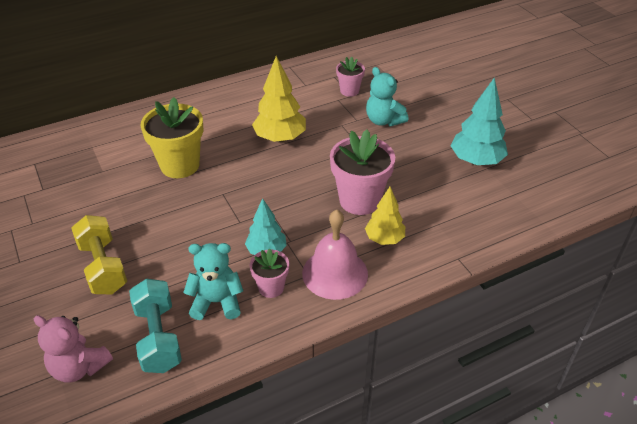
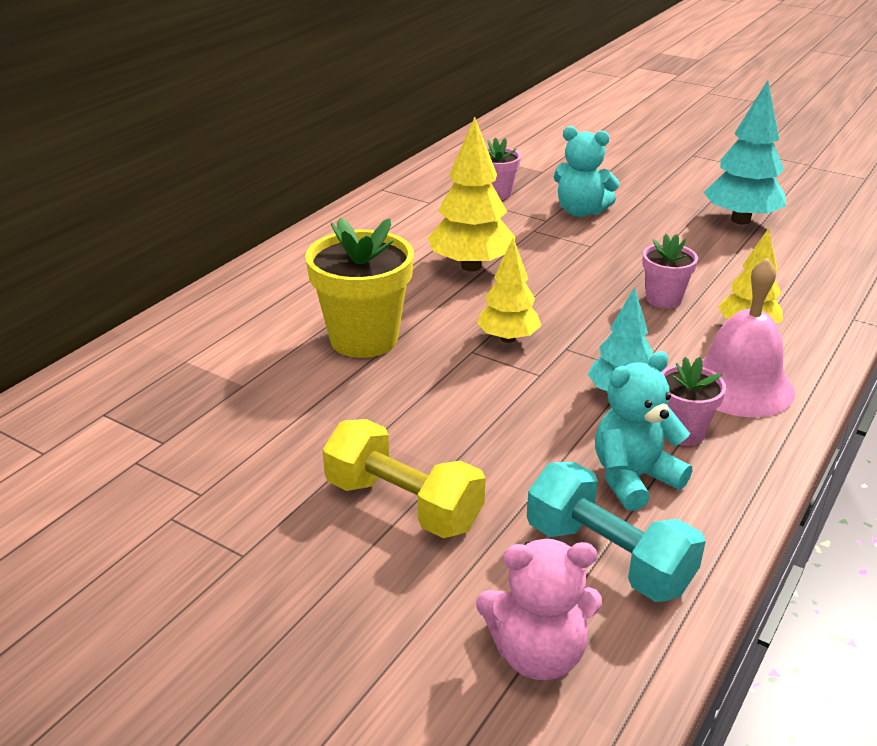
camera: 30 degrees left, 10 degrees down
(248, 193) = (508, 338): none -> yellow tree
(359, 200) = (663, 299): pink flower pot -> pink flower pot, size x0.55

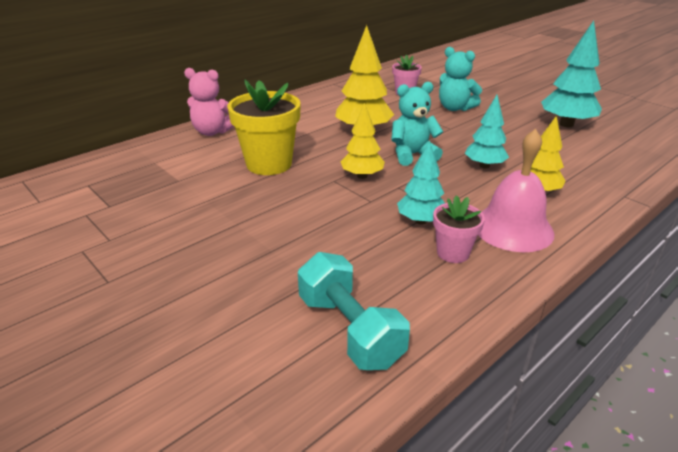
camera: 15 degrees right, 0 degrees up
(403, 504) = (229, 268): yellow dumbbell -> none
(537, 654) = (257, 389): pink teddy bear -> pink teddy bear (213, 132)
(633, 478) = (399, 278): turquoise teddy bear -> turquoise teddy bear (412, 155)
(663, 299) = (484, 166): pink flower pot -> turquoise tree

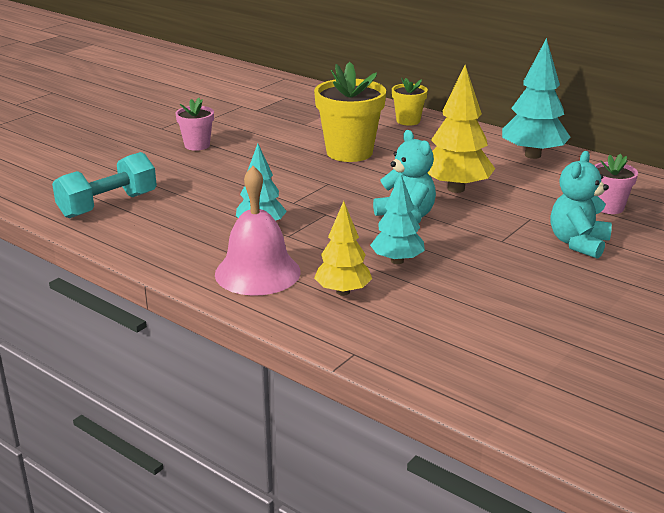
camera: 80 degrees right, 5 degrees down
(213, 132) = (408, 121): pink teddy bear -> yellow flower pot
(362, 176) = (342, 195): yellow tree -> none
(453, 253) = (208, 242): pink flower pot -> pink flower pot (197, 145)
(566, 124) = (580, 332): turquoise tree -> turquoise tree (532, 155)

